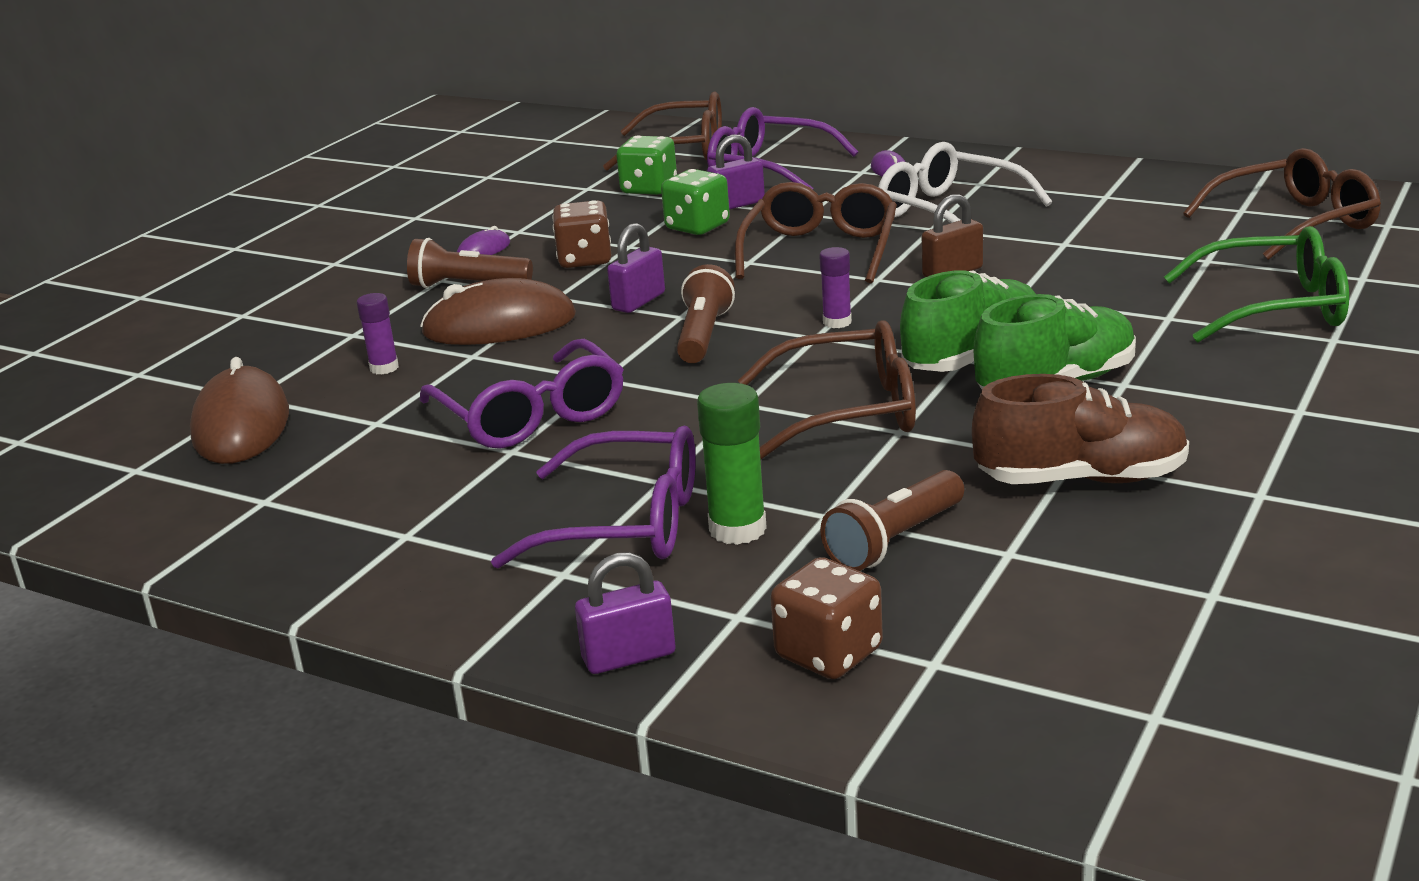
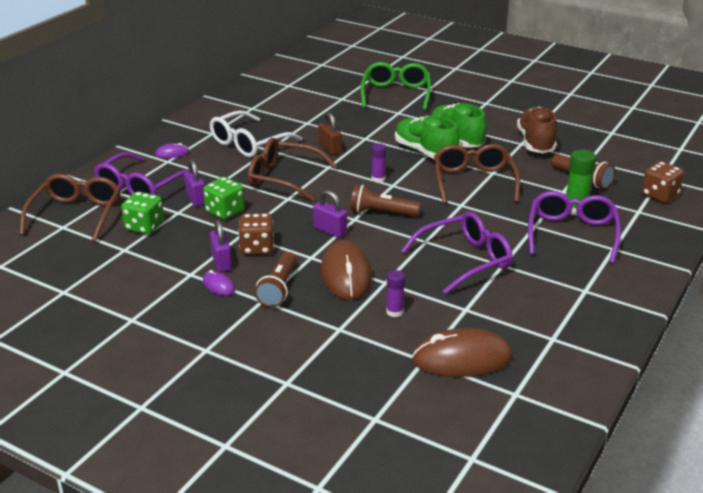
camera: 90 degrees left, 5 degrees up
(629, 657) = (670, 233): purple padlock -> purple padlock (221, 262)
(1295, 223) = (310, 78): brown glasses -> none

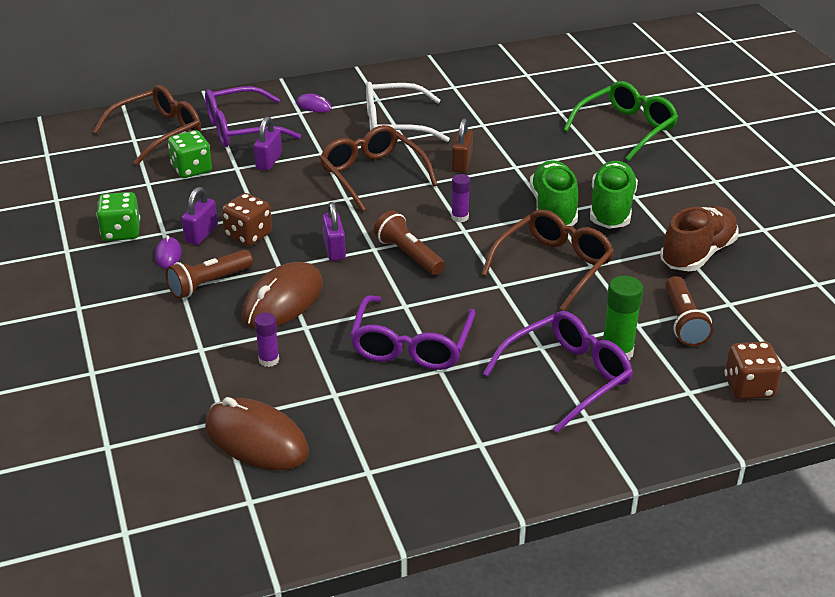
camera: 40 degrees right, 5 degrees up
(225, 212) = (274, 186): green dice -> green dice (121, 232)
(465, 260) = (411, 345): purple glasses -> purple glasses turned 90 degrees clockwise

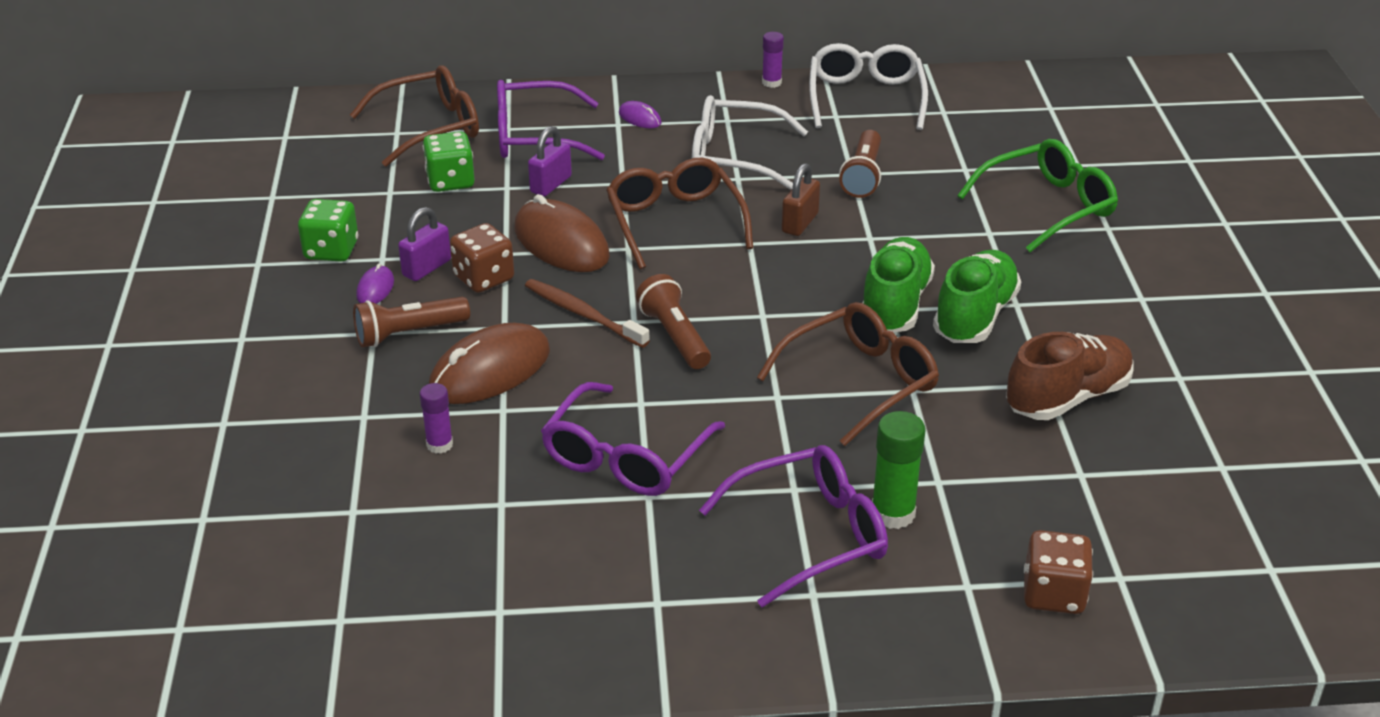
camera: 15 degrees right, 0 degrees up
(256, 439) = (381, 543): brown mouse -> brown mouse (561, 243)
(334, 249) = (583, 314): purple padlock -> brown toothbrush
(460, 217) = (764, 296): purple glue stick -> purple glue stick (771, 82)
(469, 72) = (865, 98): none -> white glasses
(683, 322) = (1003, 488): brown flashlight -> brown flashlight (862, 176)

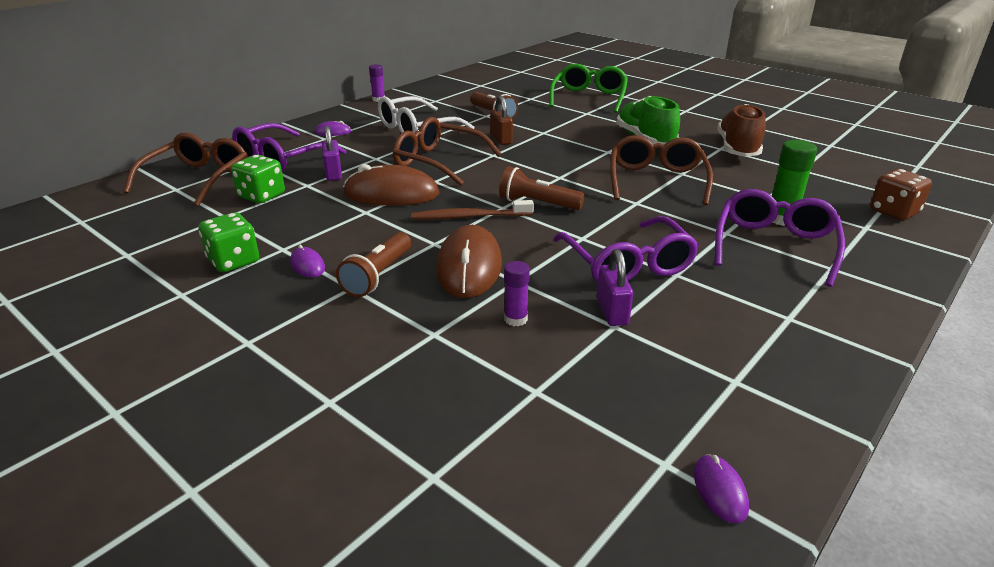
camera: 45 degrees left, 5 degrees down
(339, 660) = (720, 490): none -> purple mouse
(427, 268) = (325, 239): purple padlock -> purple padlock (612, 311)
(484, 278) = (375, 228): brown dice -> none
(865, 98) = (436, 91): white glasses -> none
(895, 305) = (606, 149): green shoe -> none

